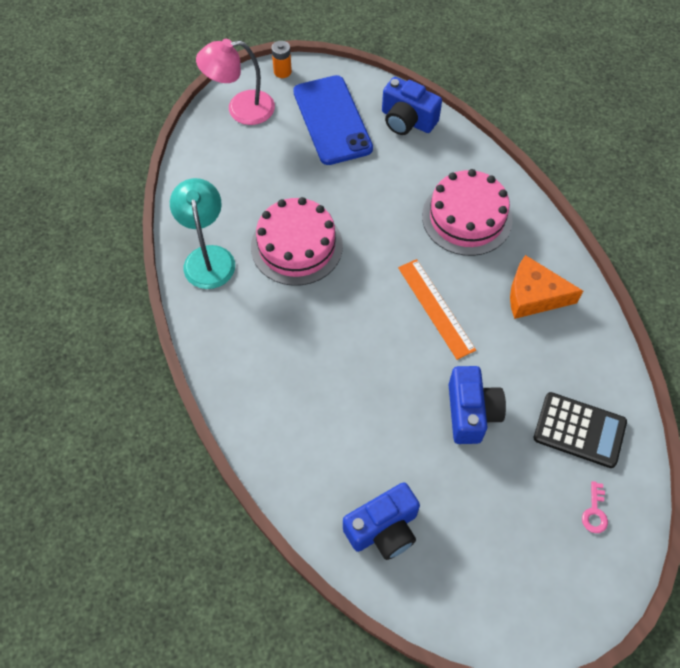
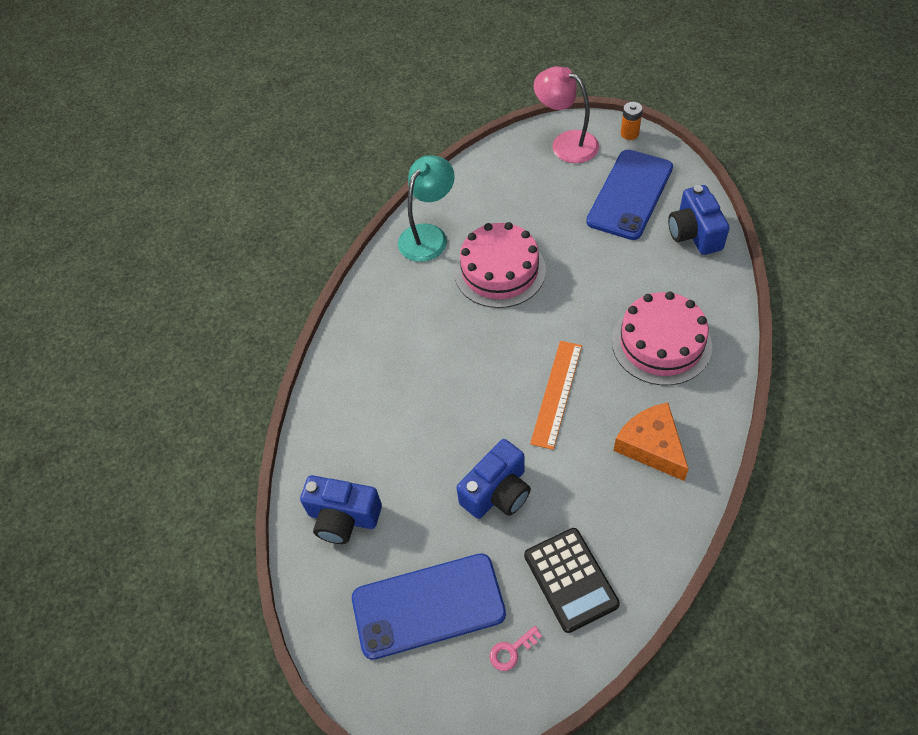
camera: 50 degrees right, 5 degrees down
(511, 534) = (428, 606): none -> blue phone

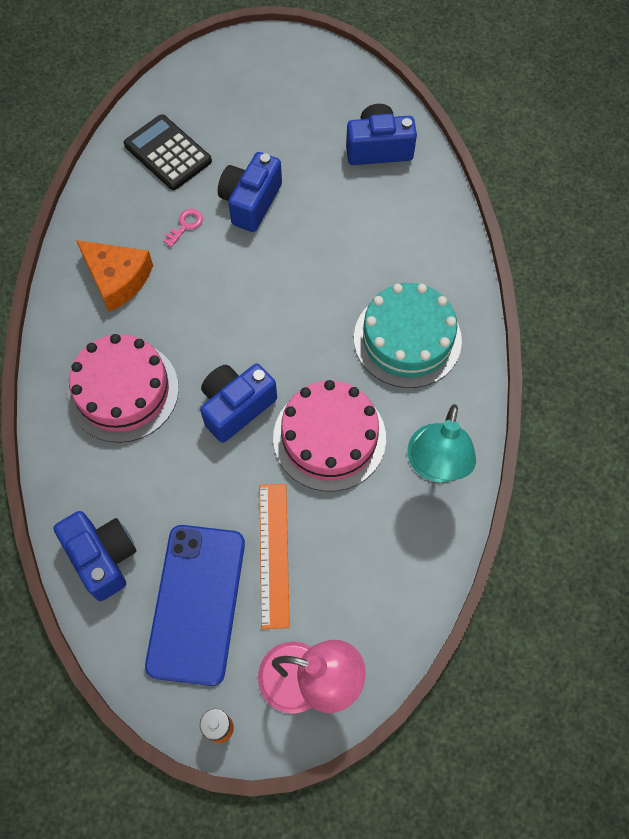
camera: 155 degrees right, 10 degrees up
(406, 326) = (407, 339): none -> turquoise cake
(428, 606) = (278, 107): blue phone -> none
(511, 651) = (202, 96): pink key -> pink key (185, 225)
(557, 393) = (221, 306): orange ruler -> orange ruler (274, 554)
(567, 308) = (236, 407): none -> blue camera

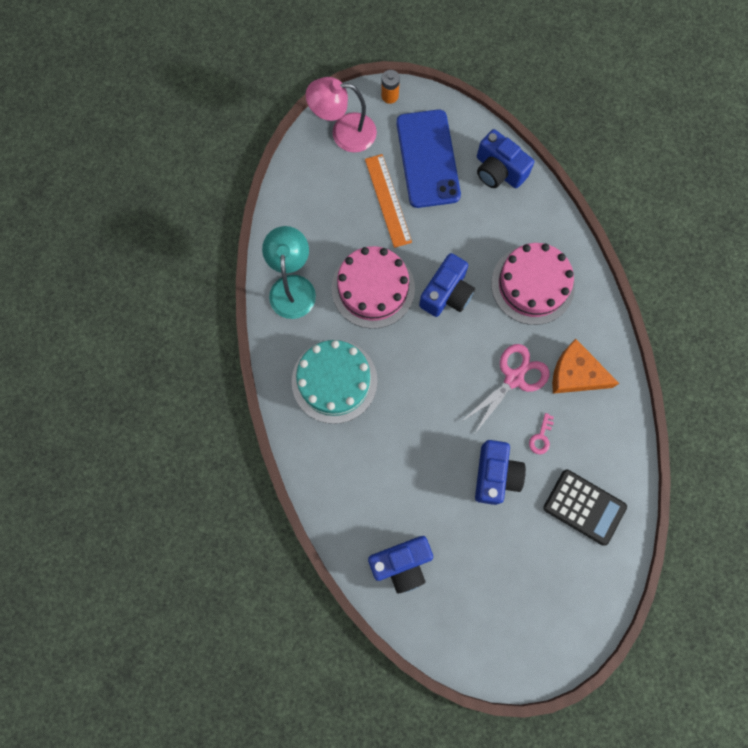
camera: 165 degrees right, 10 degrees up
(191, 291) = (514, 378): none -> pink scissors

